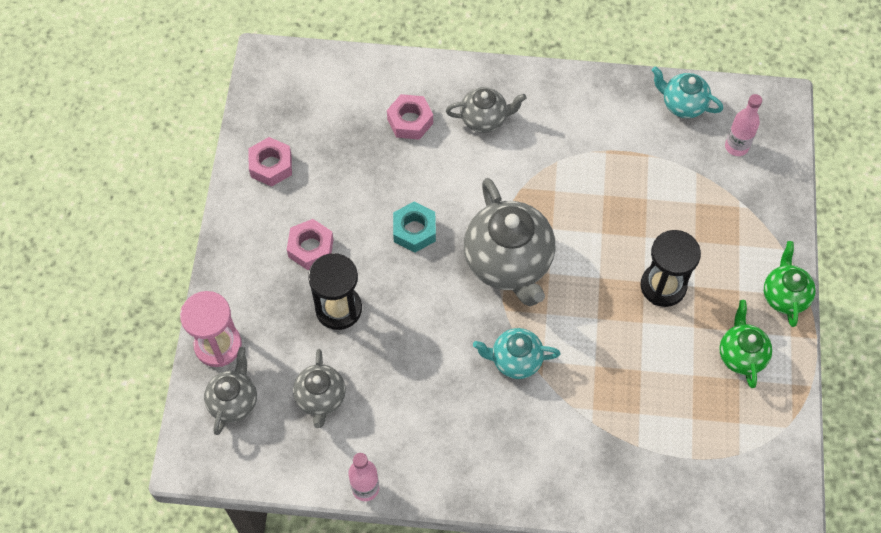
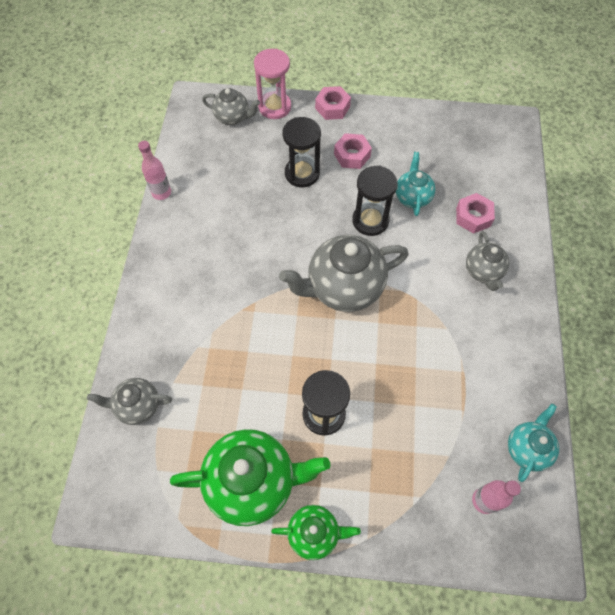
camera: 90 degrees right, 0 degrees up
(271, 166) = (420, 129): pink nut -> pink nut (332, 107)
(321, 398) = (231, 165): grey teapot -> grey teapot (138, 406)
(414, 231) = (370, 221): turquoise nut -> black hourglass
(515, 360) = (255, 290): turquoise teapot -> turquoise teapot (412, 197)
(741, 355) = (252, 481): green teapot -> green teapot, size x1.83

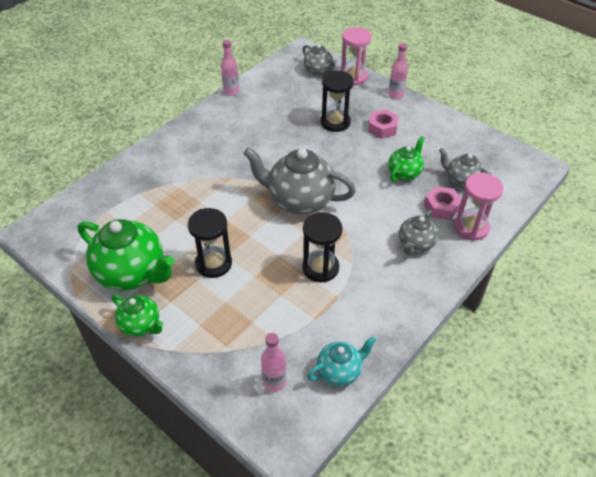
camera: 35 degrees right, 15 degrees down
(138, 406) = (106, 194): grey teapot -> grey teapot (461, 180)
(332, 107) = (395, 94): pink nut -> pink bottle
(370, 221) = (358, 171): black hourglass -> black hourglass (320, 268)
(412, 197) = (404, 173): turquoise teapot -> green teapot
(513, 224) = (471, 227): none -> pink hourglass

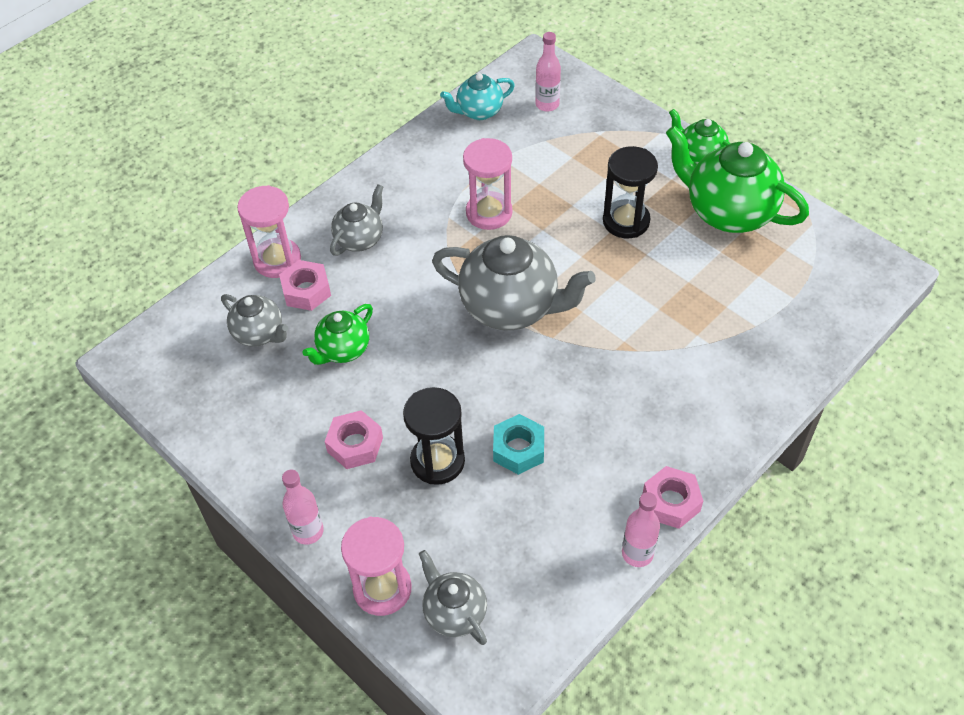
camera: 175 degrees left, 5 degrees up
(211, 110) = (671, 502): none -> pink nut
(291, 128) = (518, 449): none -> turquoise nut
(320, 268) = (489, 213): black hourglass -> pink hourglass

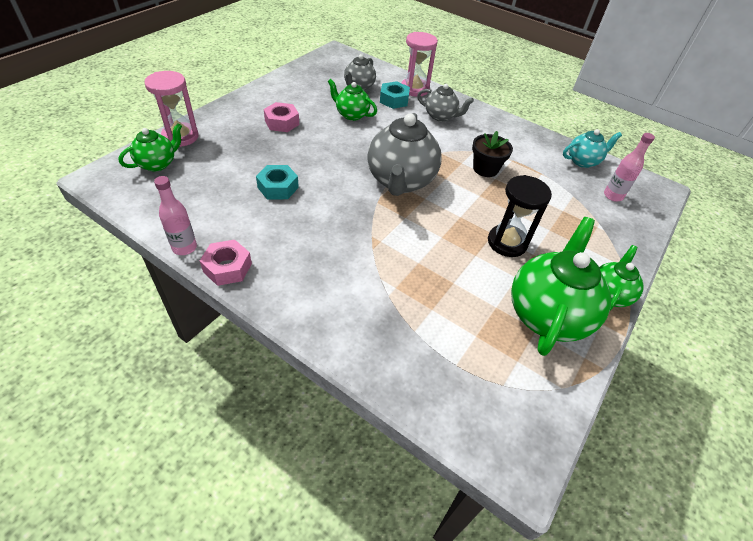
camera: 75 degrees right, 5 degrees down
(306, 291) = (394, 100): pink nut -> turquoise nut
(308, 531) = (223, 110): pink bottle -> none
(437, 461) = (269, 153): black hourglass -> none
(454, 612) = (158, 164): grey teapot -> green teapot
(479, 112) = (583, 161): turquoise teapot -> turquoise teapot turned 105 degrees clockwise
(489, 213) = (485, 169): pink hourglass -> black flower pot

